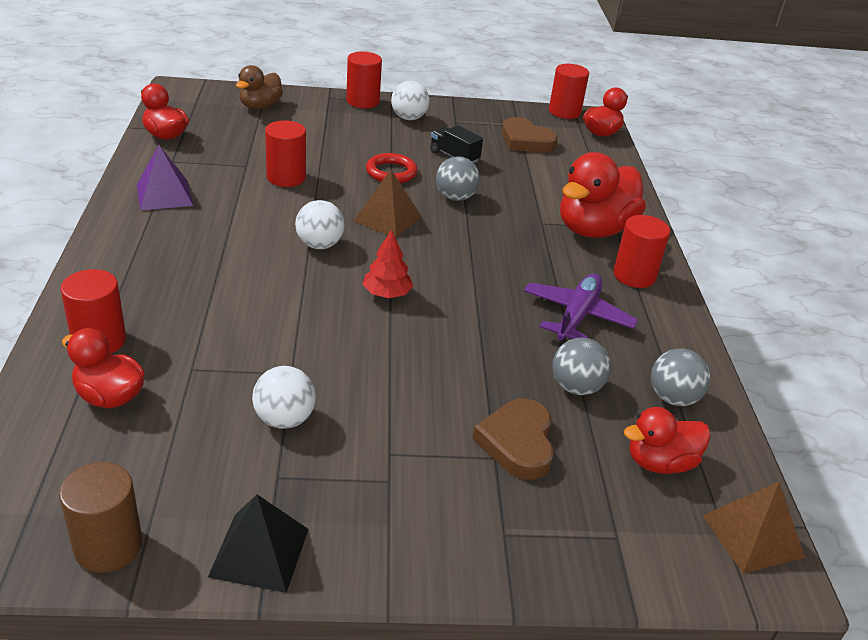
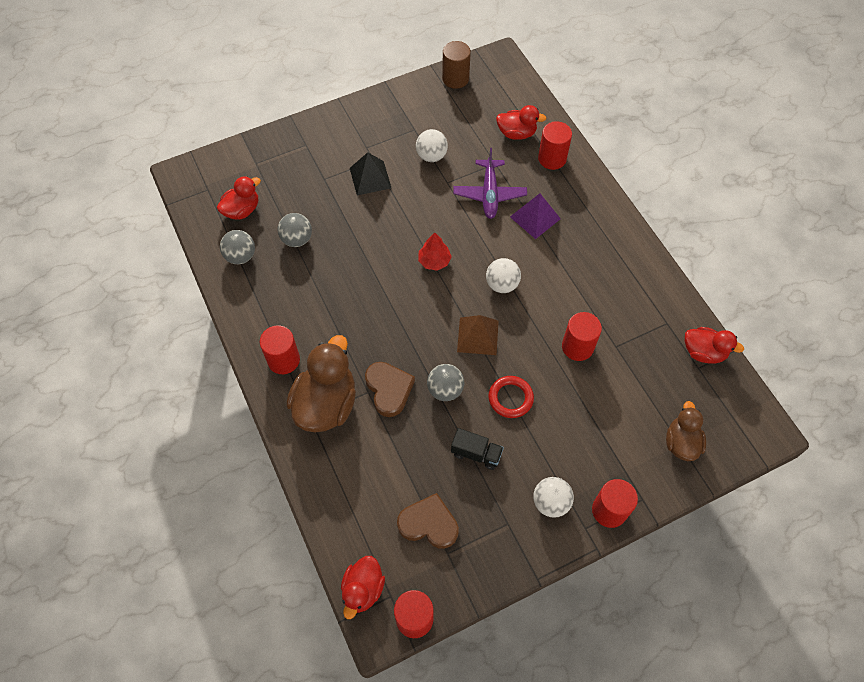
camera: 160 degrees right, 25 degrees up
(164, 195) = (634, 283): purple pyramid -> purple pyramid (535, 217)
(259, 552) = (399, 98): black pyramid -> black pyramid (370, 178)
(517, 443) = (316, 191): brown heart -> brown heart (389, 389)
(577, 316) = (312, 298): purple plane -> purple plane (489, 194)
(594, 229) = (326, 404): red duck -> brown duck
(753, 536) = (192, 189): brown pyramid -> none

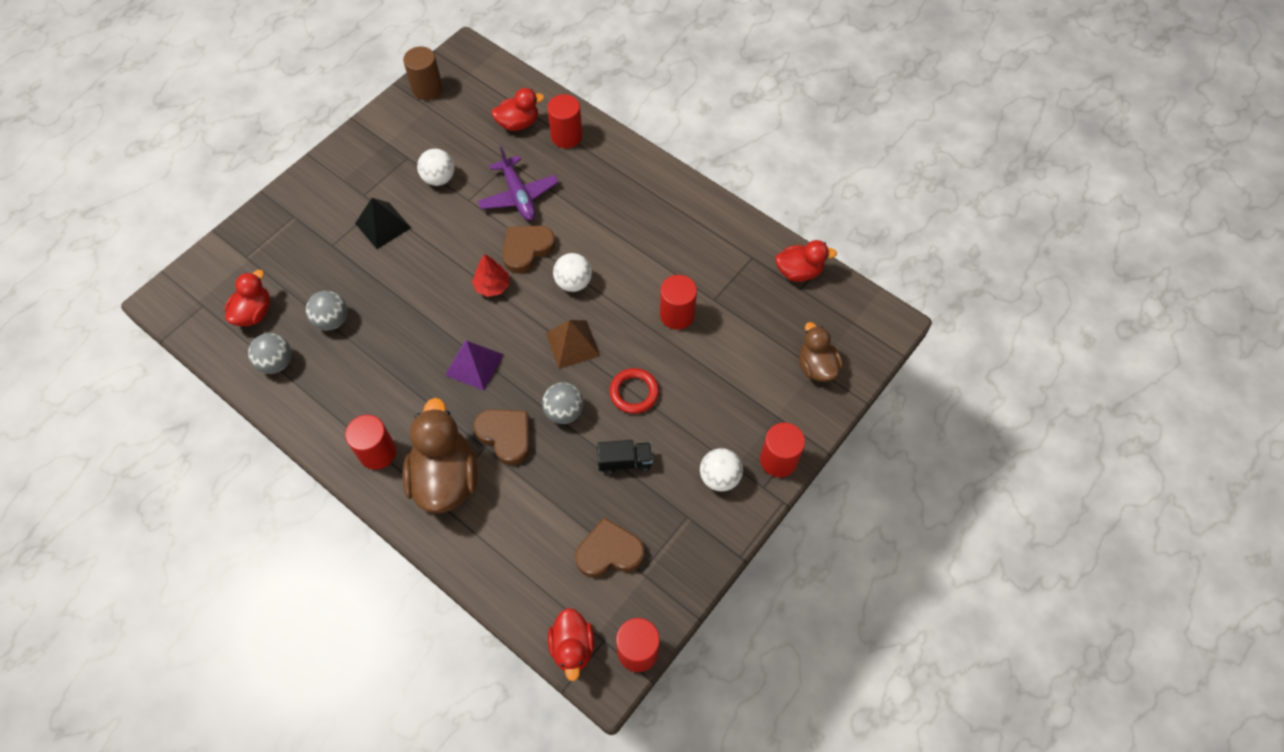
camera: 25 degrees left, 0 degrees up
(476, 241) = (526, 249): none -> brown heart
(535, 217) = (576, 202): purple pyramid -> purple pyramid (474, 364)

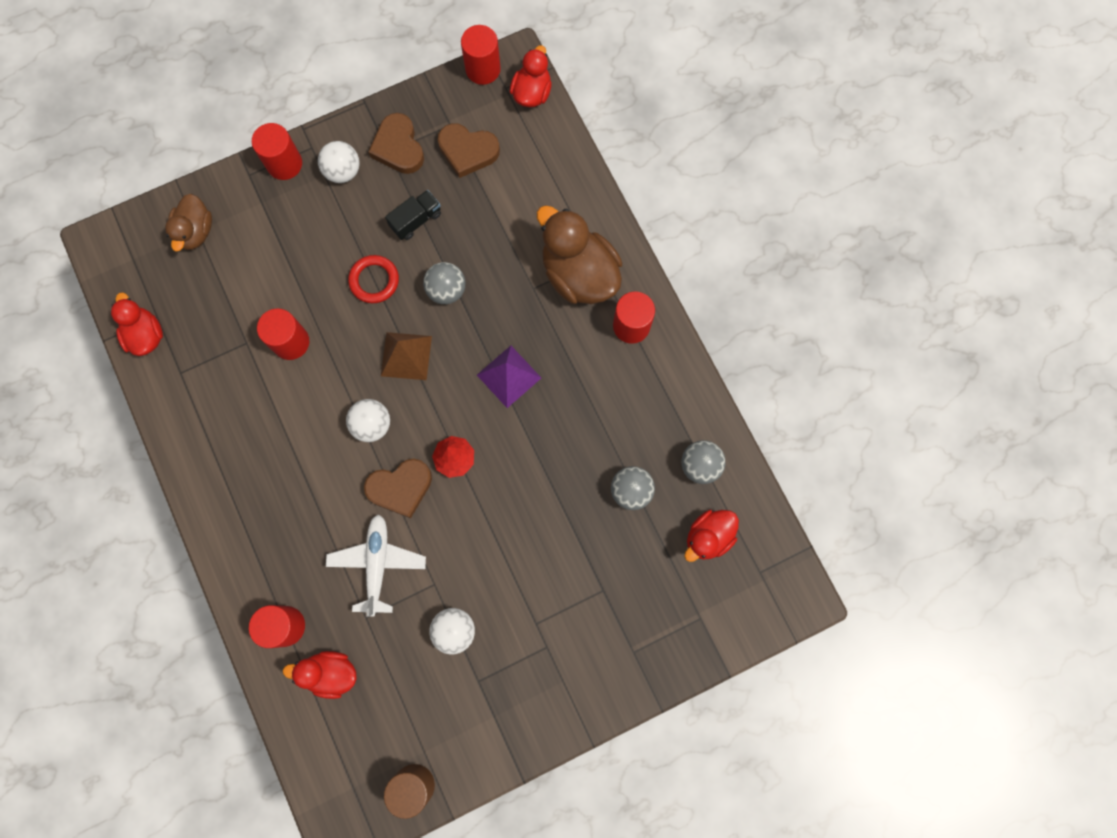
camera: 155 degrees left, 15 degrees up
(383, 225) = (539, 592): black pyramid -> none
(445, 478) = (579, 274): brown duck -> brown duck turned 120 degrees clockwise
(505, 436) = (509, 290): brown heart -> brown heart (398, 147)
(518, 196) = (377, 564): purple plane -> white plane
(625, 461) = (416, 220): black truck -> black truck turned 120 degrees clockwise
(799, 271) = (146, 335): red duck -> red duck turned 45 degrees clockwise

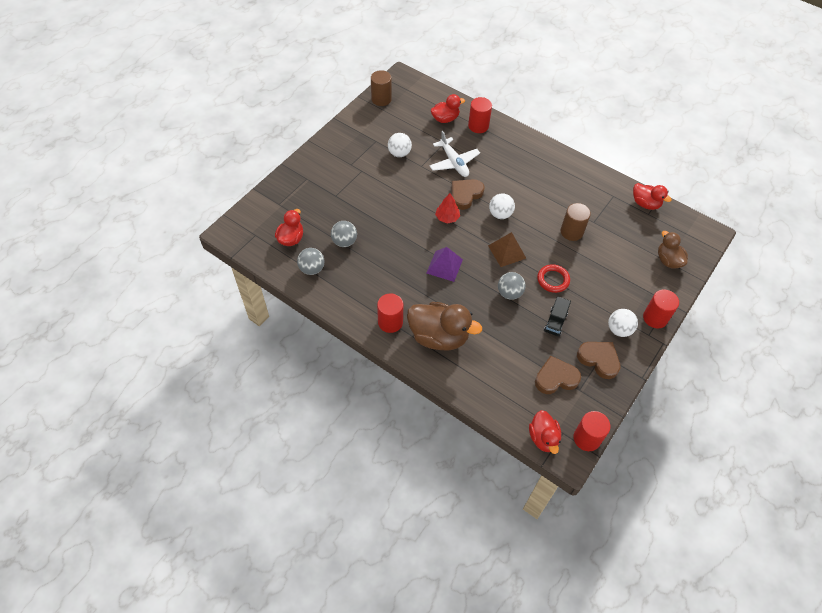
camera: 150 degrees right, 20 degrees down
(291, 342) = (571, 232): red cylinder -> brown cylinder

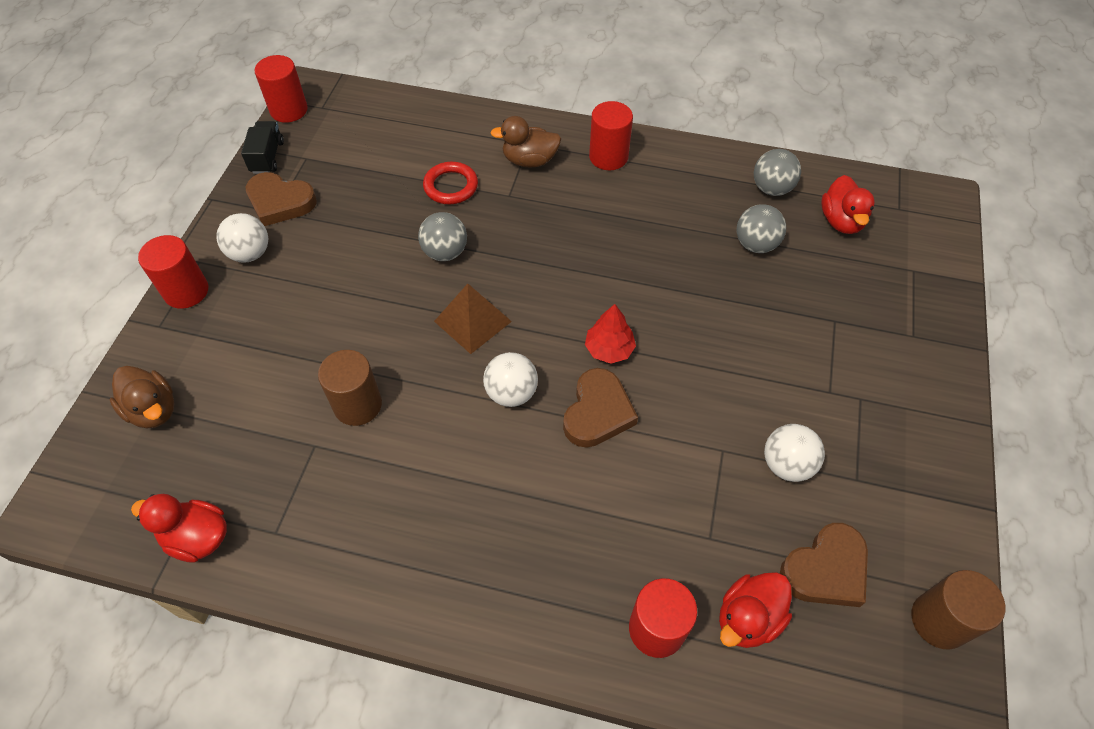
camera: 160 degrees right, 0 degrees up
(439, 336) = (529, 160): brown duck -> brown duck, size x0.59
(444, 266) = (570, 260): purple pyramid -> none
(454, 162) = (660, 486): white plane -> none
(543, 438) = (347, 95): red duck -> none
(553, 280) = (376, 298): red ring -> red ring (451, 186)
(555, 322) = (358, 232): black truck -> black truck (267, 157)
(556, 378) = (342, 161): brown heart -> brown heart (826, 569)

